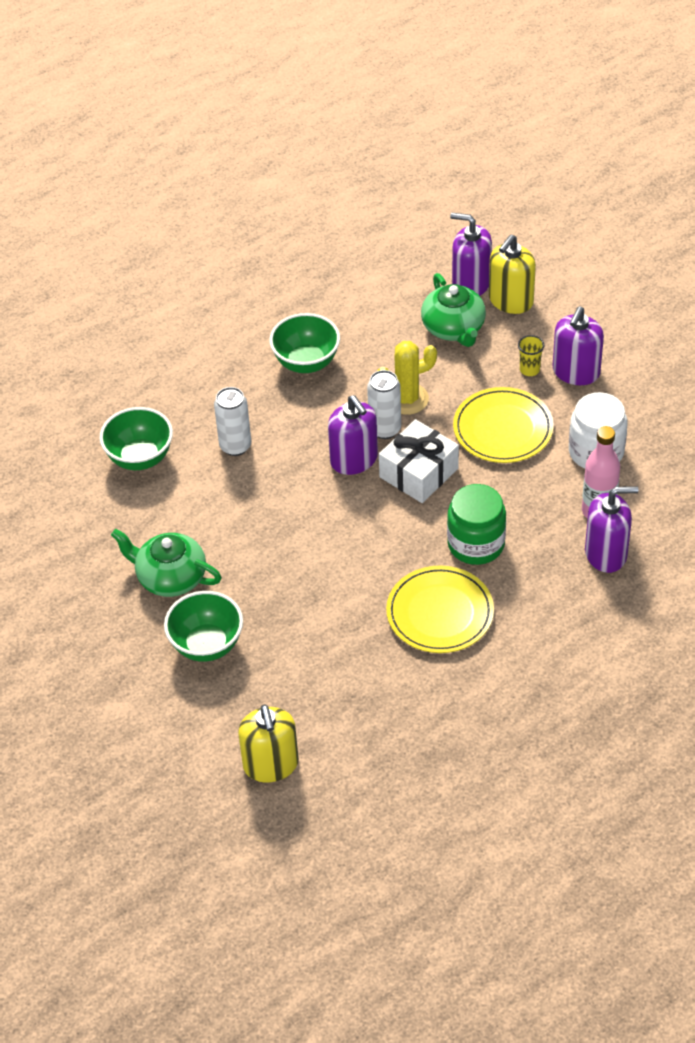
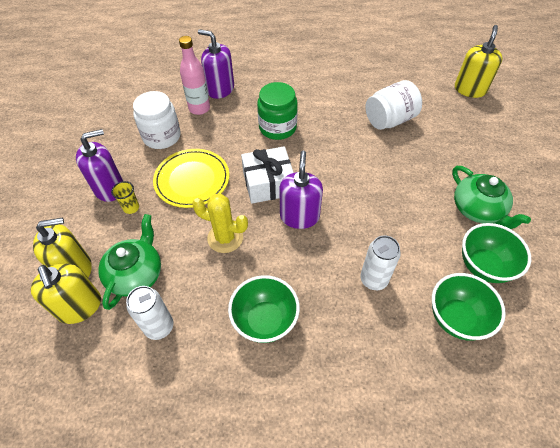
camera: 145 degrees left, 5 degrees up
(207, 645) = (474, 158): green bowl -> green bowl (484, 266)
(347, 640) = (389, 120): none -> white jar
(385, 429) = (260, 225): white can -> white can (159, 327)
(440, 613) = (329, 107): yellow plate -> none
(471, 284) = (79, 307): purple soap dispenser -> yellow soap dispenser

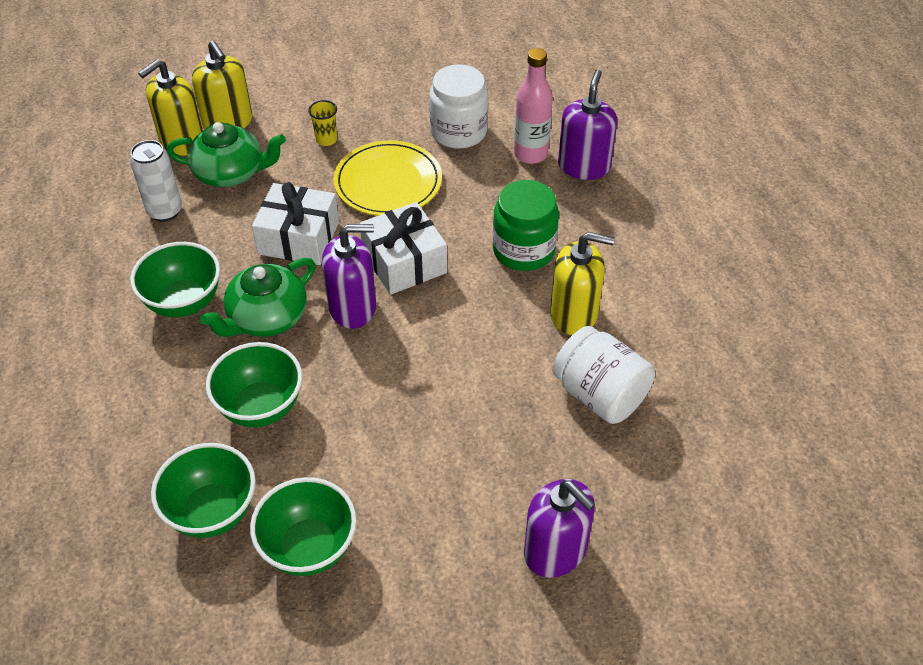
camera: 75 degrees right, 5 degrees down
(109, 188) = (352, 111): purple soap dispenser -> purple soap dispenser (555, 551)
(225, 238) = (299, 238): yellow cactus -> white gift
(373, 279) = (261, 407): white can -> green bowl
(470, 89) = (748, 523): yellow soap dispenser -> yellow soap dispenser (574, 314)
(478, 209) = (424, 539): green teapot -> green teapot (266, 318)

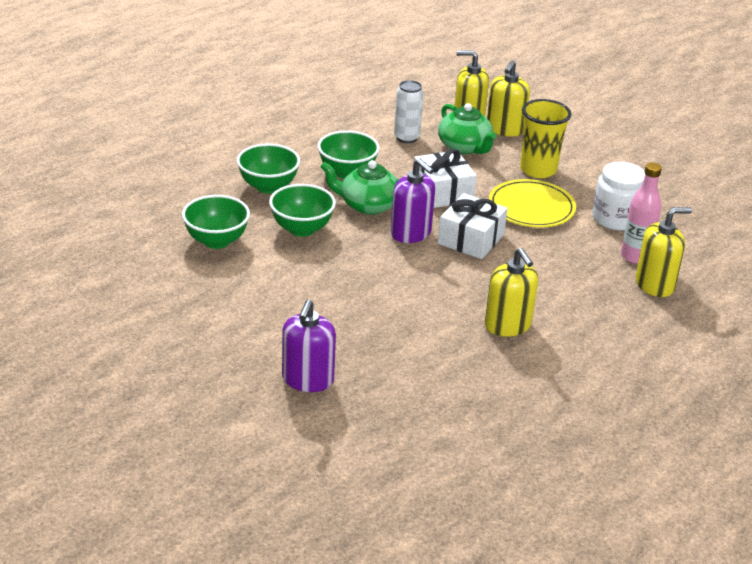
camera: 55 degrees right, 15 degrees down
(309, 548) = (224, 283): green bowl -> green bowl (268, 186)
(326, 140) = (538, 170): yellow cup -> yellow cup, size x2.15
(523, 250) = (540, 284): green jar -> none
(584, 166) = (654, 284): purple soap dispenser -> yellow soap dispenser
(600, 395) = (450, 359): white jar -> none

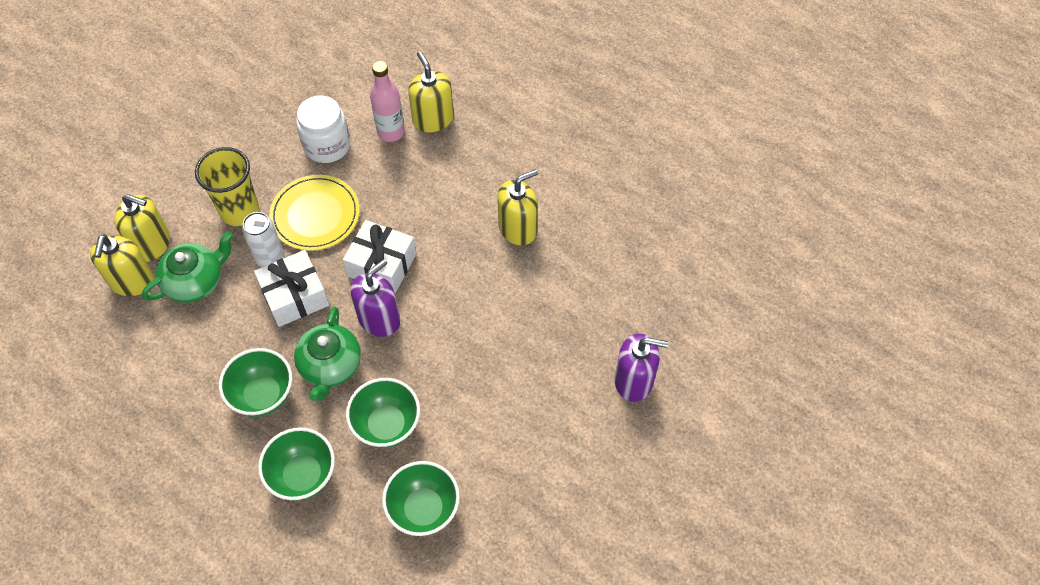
camera: 95 degrees left, 25 degrees up
(406, 138) = (178, 342): white can -> white can (270, 258)

